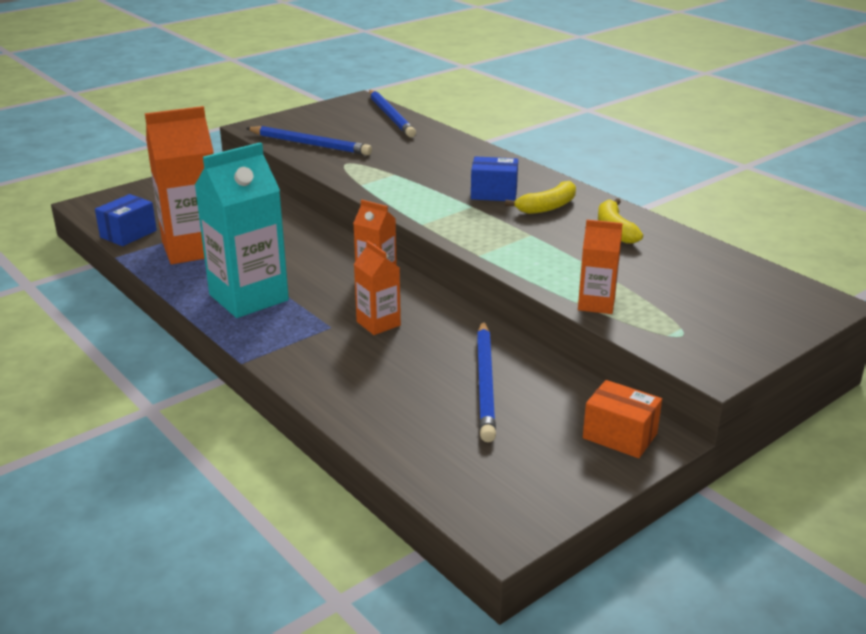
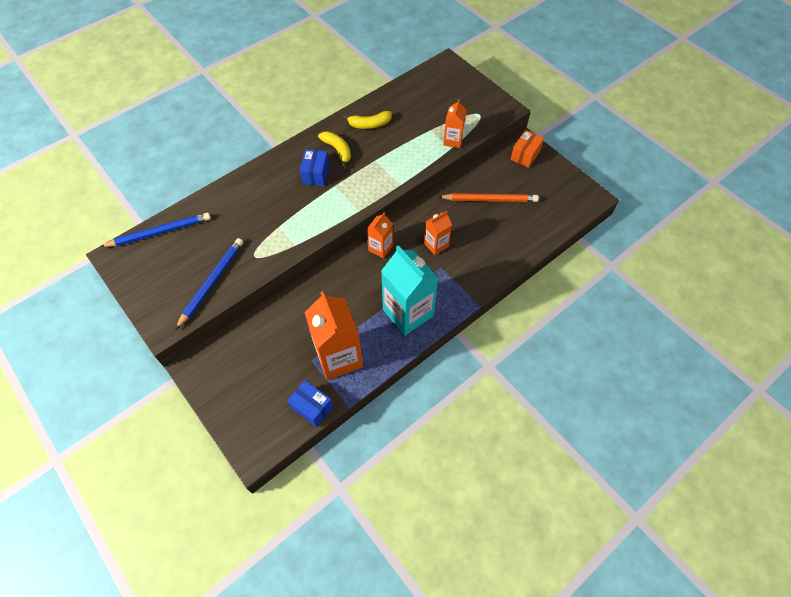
camera: 90 degrees left, 30 degrees up
(485, 383) = (490, 199): blue pencil -> orange pencil

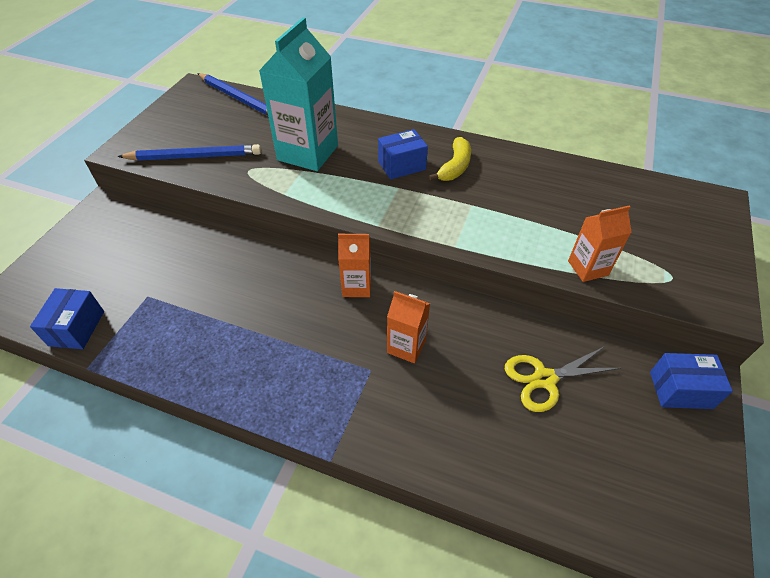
camera: 60 degrees right, 10 degrees down
(338, 357) = (161, 321): orange carton -> none
(369, 124) = (524, 175): yellow banana -> none
(408, 313) = (267, 366): turquoise carton -> turquoise carton (308, 153)
(490, 199) = (544, 379): orange pencil -> yellow scissors
(525, 155) = (680, 390): orange box -> blue box

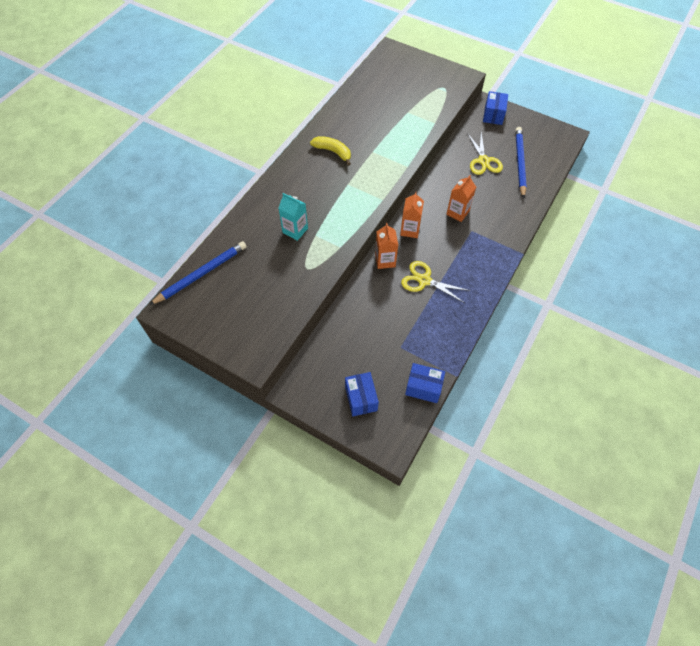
camera: 80 degrees left, 10 degrees up
(194, 157) = (279, 304): blue pencil -> blue pencil (519, 163)
(262, 313) = (424, 280): none -> yellow scissors
(308, 153) = (295, 230): turquoise carton -> turquoise carton, size x0.53
(402, 165) = (324, 179): blue box -> blue box (361, 398)
(588, 268) = (433, 116): orange carton -> orange carton (385, 260)

